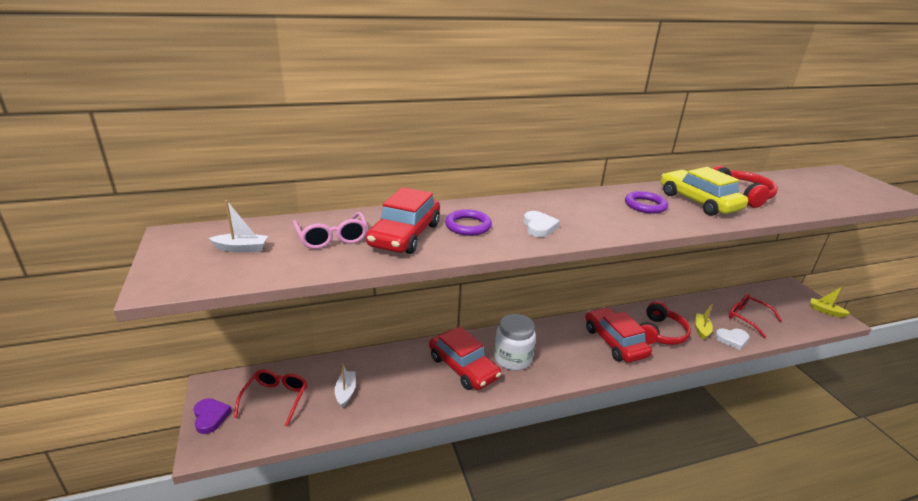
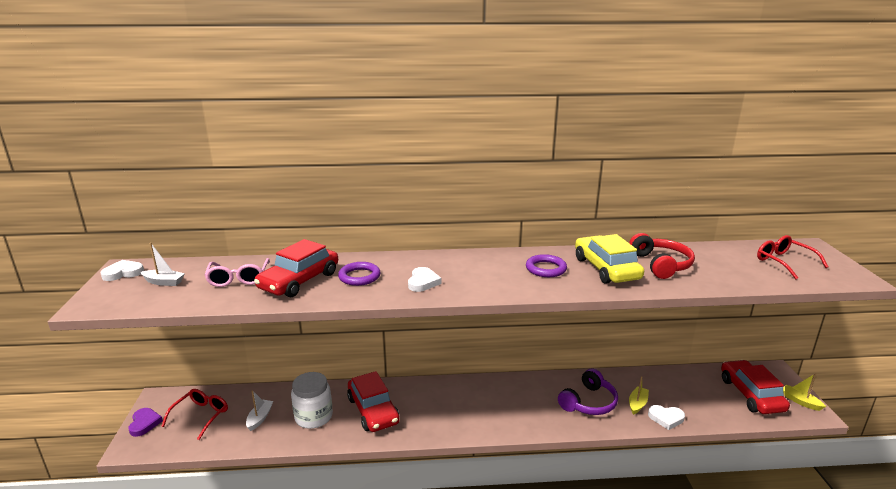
camera: 15 degrees right, 5 degrees down
(179, 241) = (123, 273): none -> white heart
(512, 359) = (423, 408): white jar -> white jar (313, 417)
(614, 342) = (535, 405): red car -> red car (751, 394)
(660, 333) = (589, 402): red headphones -> purple headphones
(747, 318) = (698, 398): red glasses -> red glasses (784, 262)

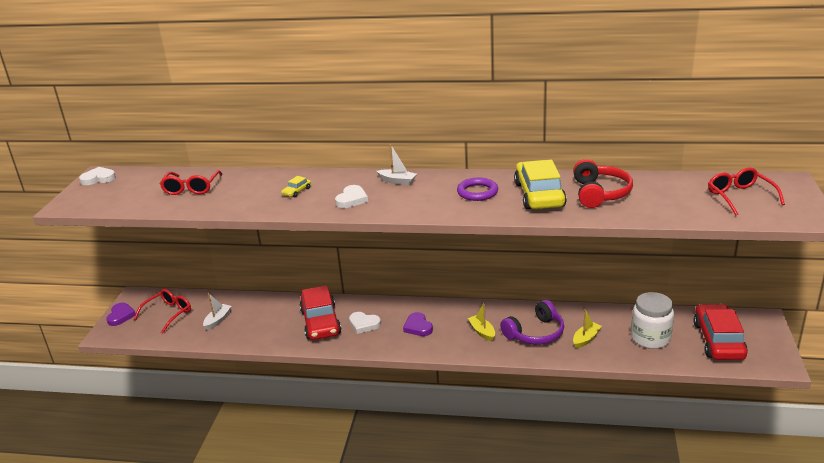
camera: 15 degrees right, 5 degrees up
(164, 282) = (129, 188): white boat -> white boat (397, 181)
(238, 279) = (191, 188): pink glasses -> red glasses
(299, 281) = (242, 193): red car -> none
(313, 417) = (265, 323): white jar -> white jar (650, 338)
(359, 276) = (297, 191): purple ring -> yellow car
(474, 406) = (418, 327): none -> purple heart
(666, 418) = (609, 355): white heart -> white heart (364, 324)
(800, 401) = (771, 352): yellow boat -> yellow boat (482, 332)

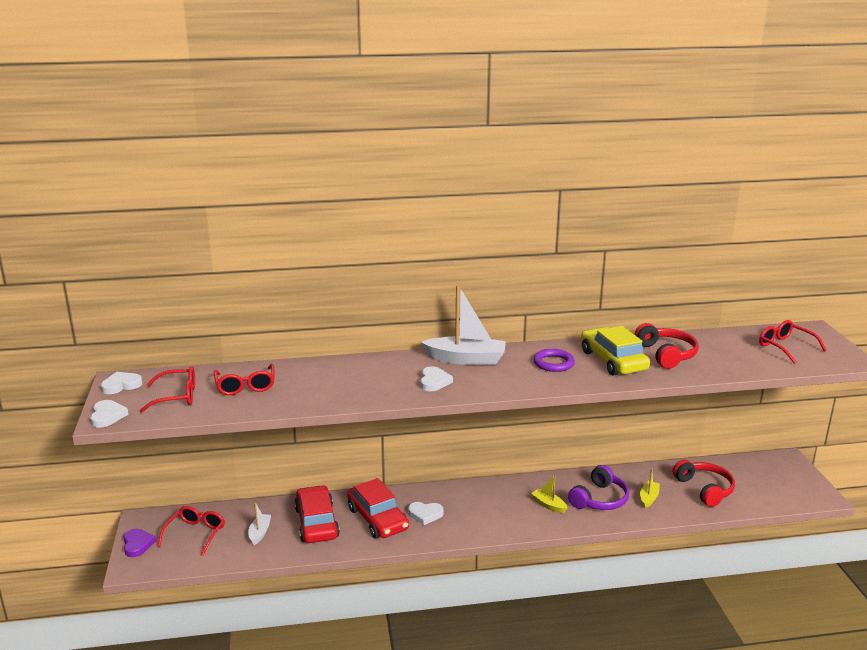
camera: 20 degrees left, 5 degrees down
(69, 203) = (107, 416): none -> white heart
(132, 192) = (177, 396): none -> red glasses
(297, 191) = (368, 379): yellow car -> none
(397, 181) = (466, 359): white boat -> white boat, size x1.94
(418, 327) = (482, 509): purple heart -> none
(650, 338) = (704, 489): white jar -> red headphones
(718, 340) = (762, 483): red car -> red car (316, 523)

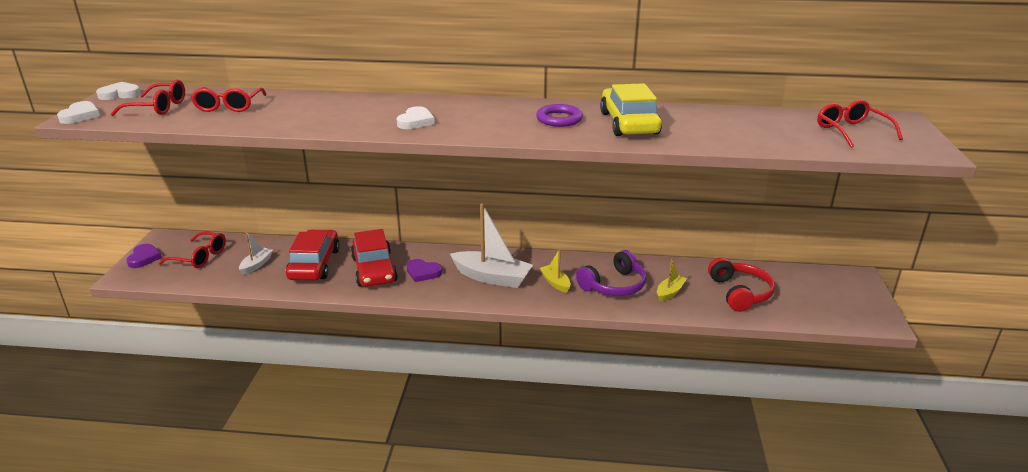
camera: 15 degrees right, 5 degrees up
(195, 534) = (200, 257): red glasses -> red glasses turned 75 degrees clockwise
(425, 514) = (423, 272): white heart -> purple heart
(466, 359) = (468, 107): white boat -> white boat (492, 277)
(666, 354) = (696, 124): red headphones -> none

